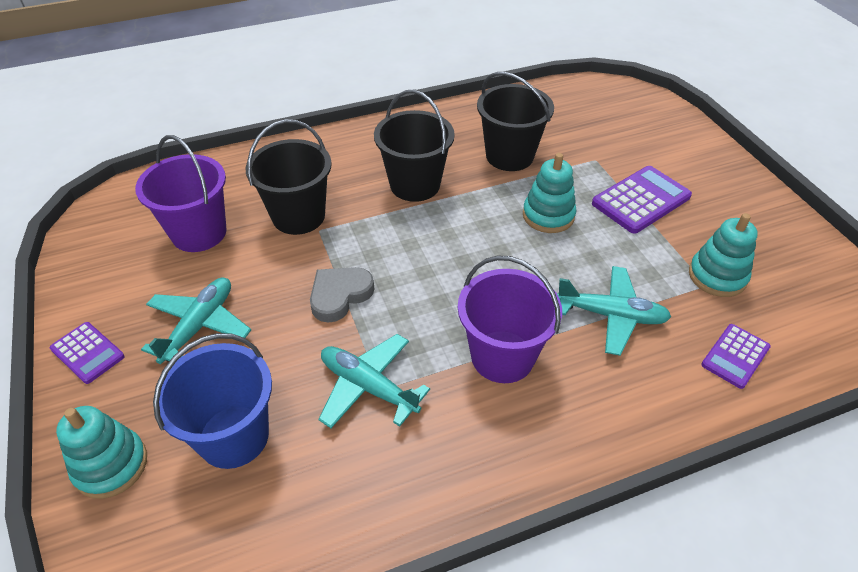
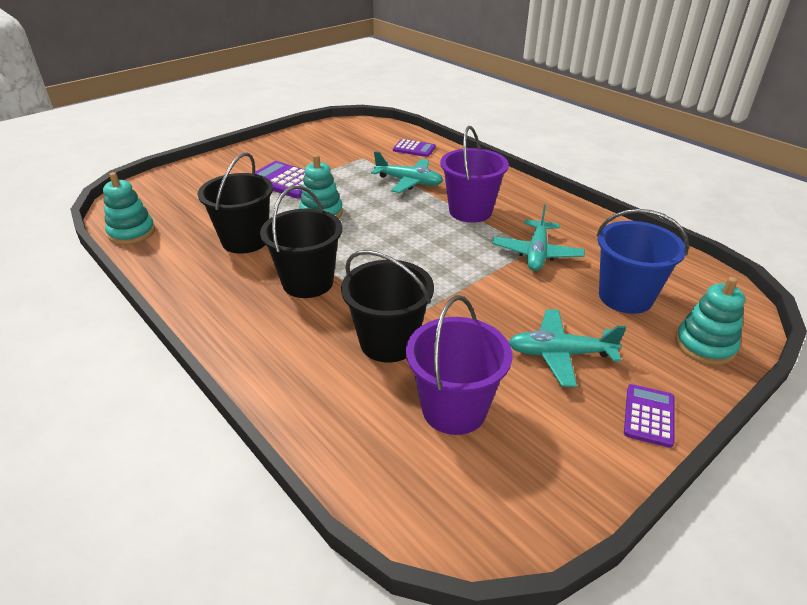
camera: 110 degrees left, 10 degrees down
(340, 295) = (469, 287): grey heart -> none
(611, 315) = (409, 182): turquoise plane -> turquoise plane turned 120 degrees clockwise
(717, 276) = (353, 155): turquoise stacking toy -> turquoise stacking toy (132, 232)

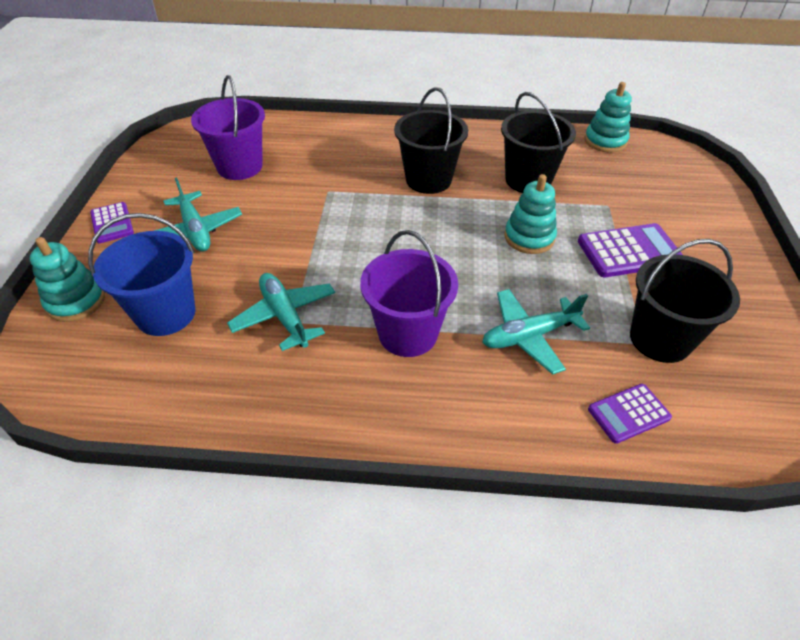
camera: 135 degrees right, 10 degrees up
(388, 342) = (319, 176): black bucket -> black bucket (660, 339)
(560, 354) = (195, 230): turquoise plane -> turquoise plane turned 105 degrees clockwise

